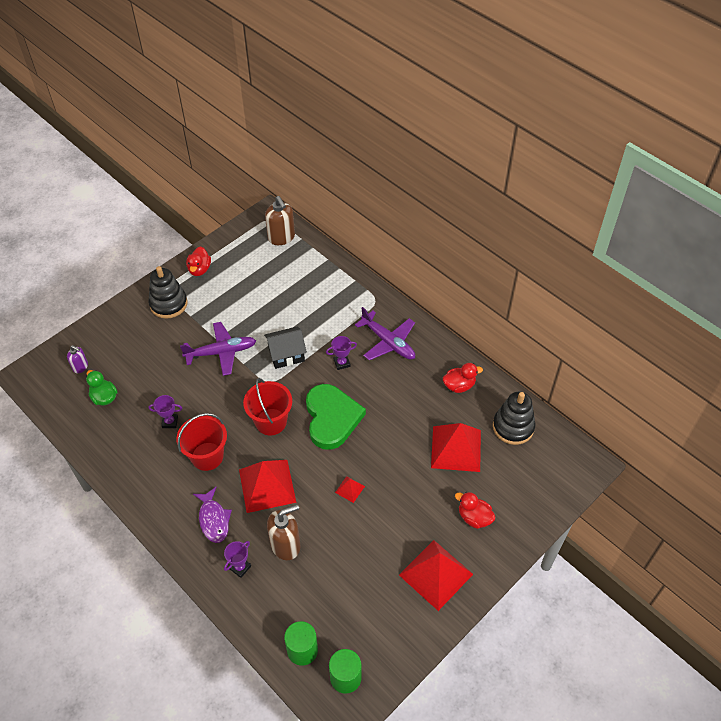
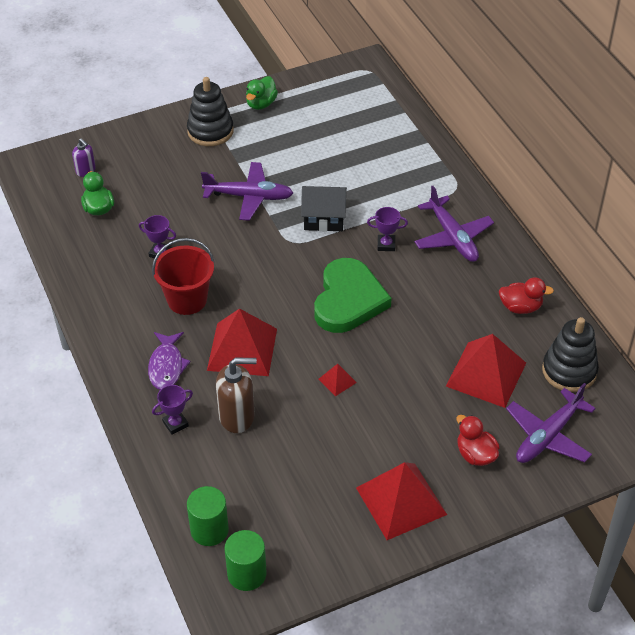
camera: 20 degrees right, 5 degrees down
(199, 269) = (261, 104): red duck -> green duck
(271, 422) = (275, 284): red bucket -> none
(281, 237) = (372, 93): brown soap dispenser -> none
(519, 484) = (548, 435): none -> purple plane

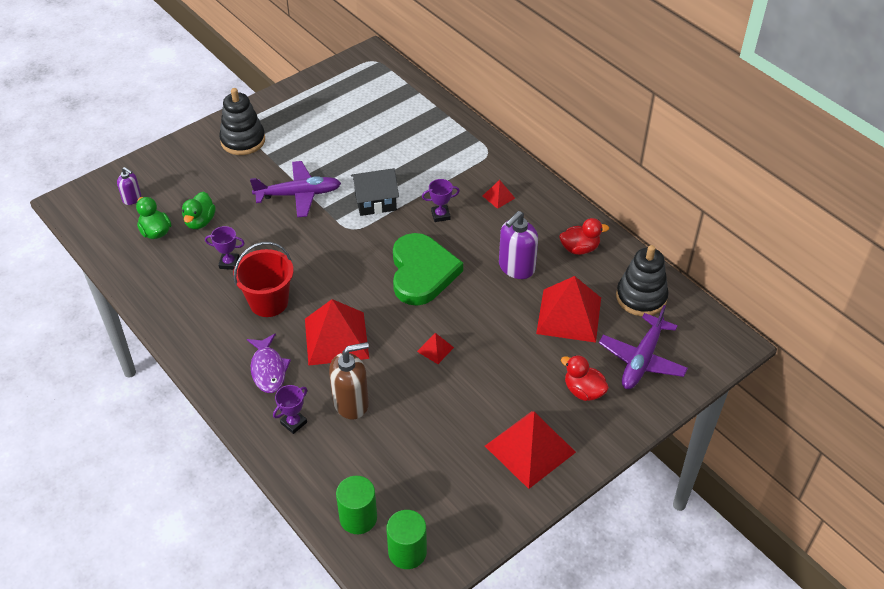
camera: 15 degrees left, 0 degrees up
(261, 104) = (283, 107): green duck -> green duck (200, 221)
(447, 314) = (516, 267): none -> purple soap dispenser
(452, 237) = (498, 197): purple plane -> red pyramid

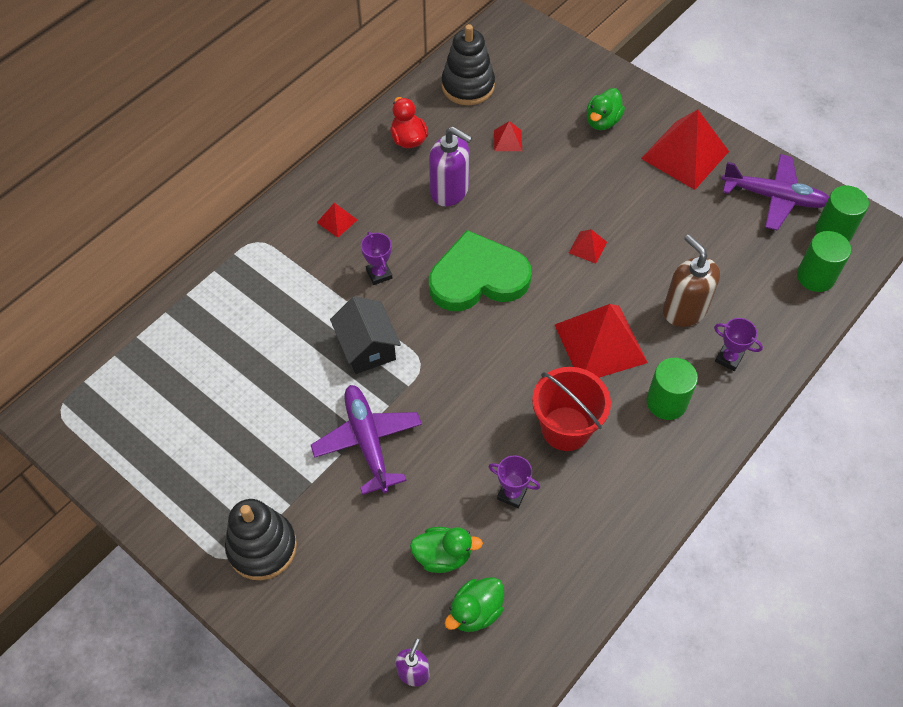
camera: 100 degrees left, 10 degrees up
(229, 263) = (512, 494): purple trophy -> purple trophy turned 60 degrees counterclockwise
(268, 369) = (666, 402): purple fish -> green cylinder
(569, 315) = (507, 140): red pyramid -> red pyramid, size x0.44
(583, 391) = (602, 121): red duck -> green duck
(642, 359) = (549, 81): purple plane -> purple plane (773, 197)

